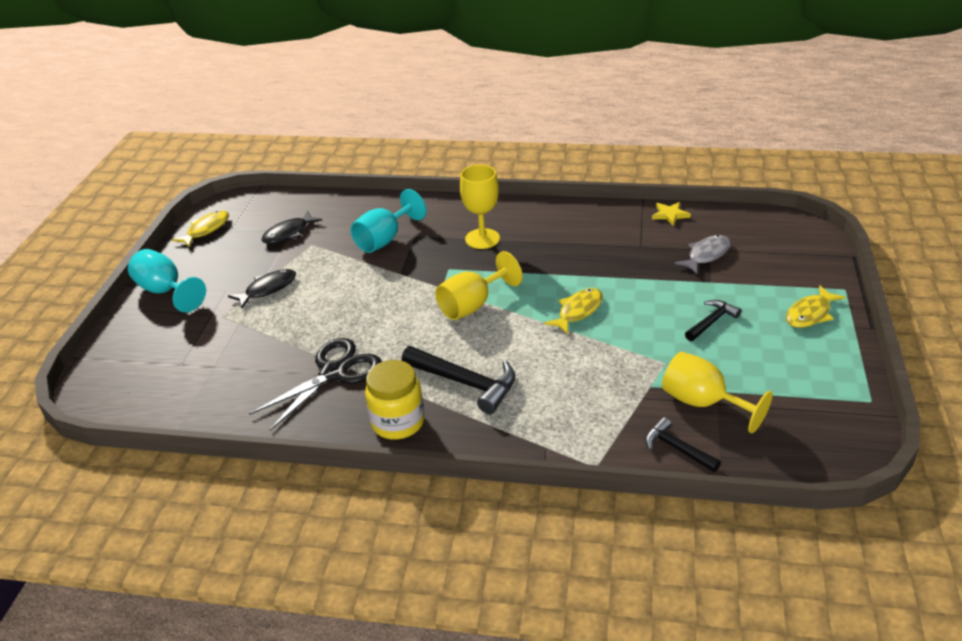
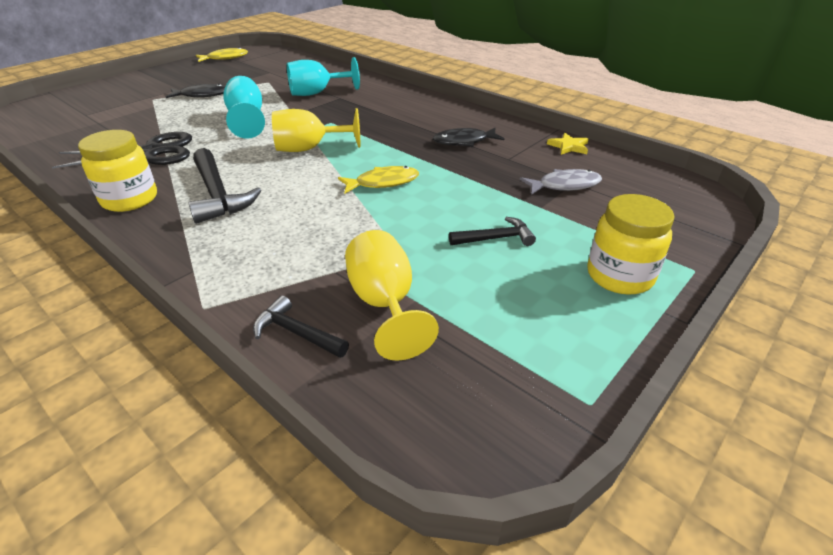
camera: 30 degrees right, 0 degrees up
(165, 291) = (149, 78): turquoise goblet -> turquoise goblet (247, 119)
(288, 233) = (265, 73): black fish -> black fish (464, 141)
(482, 239) = (384, 113): yellow goblet -> none
(677, 448) = (297, 333): black hammer -> black hammer turned 45 degrees counterclockwise
(810, 314) = (619, 276): yellow fish -> yellow jar

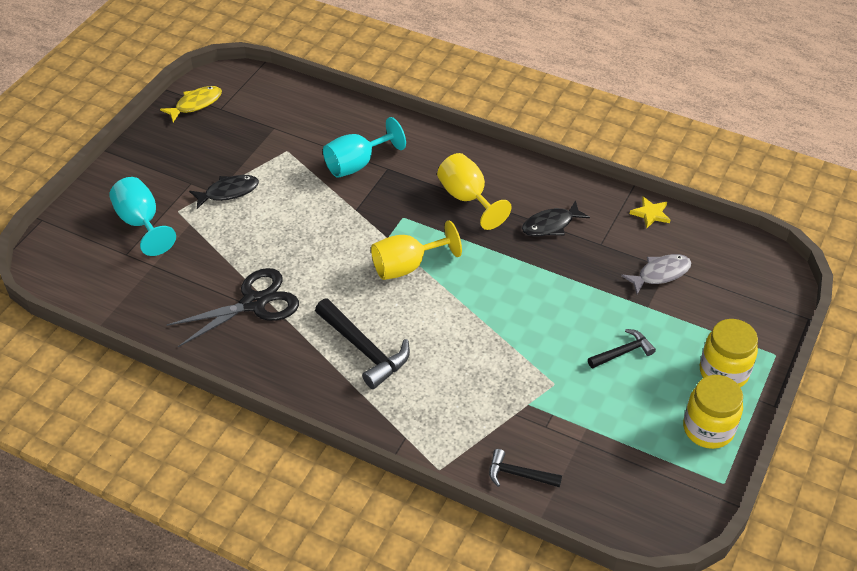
camera: 15 degrees left, 10 degrees up
(130, 199) = (289, 372): yellow jar -> yellow jar (708, 429)
(247, 119) = (312, 229): turquoise goblet -> turquoise goblet (141, 223)
(383, 183) = (502, 302): yellow fish -> none
(384, 304) = (566, 436): yellow goblet -> yellow goblet (467, 198)

